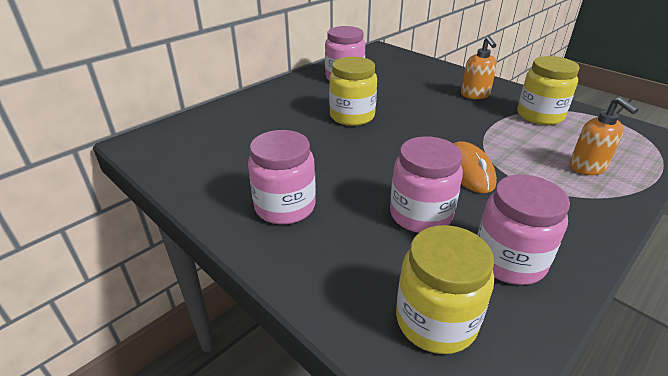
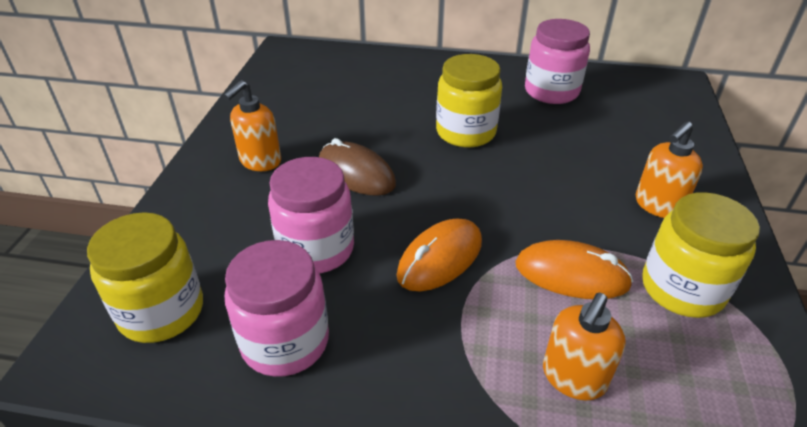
camera: 55 degrees right, 5 degrees up
(285, 207) = (260, 161): pink jar -> orange soap dispenser
(351, 169) = (356, 173): none -> brown mouse
(511, 137) = (571, 275): none -> orange mouse

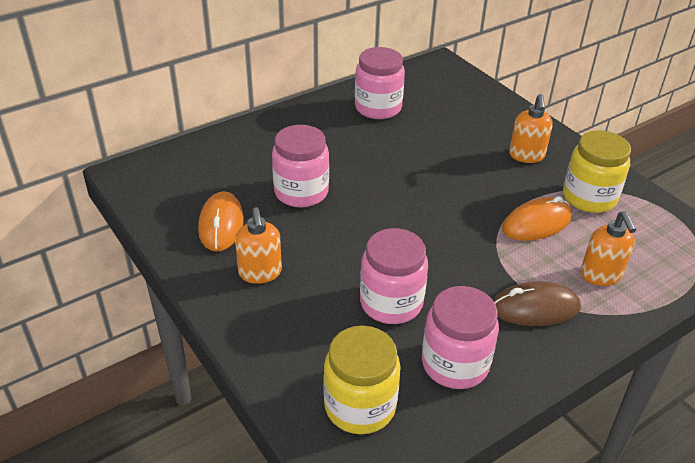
camera: 45 degrees left, 0 degrees up
(356, 173) = (340, 239): brown mouse -> brown mouse (535, 308)
(382, 122) = (301, 192): none -> pink jar
(440, 258) = (465, 259): orange mouse -> orange mouse (221, 224)
(465, 132) = (366, 168): yellow jar -> none

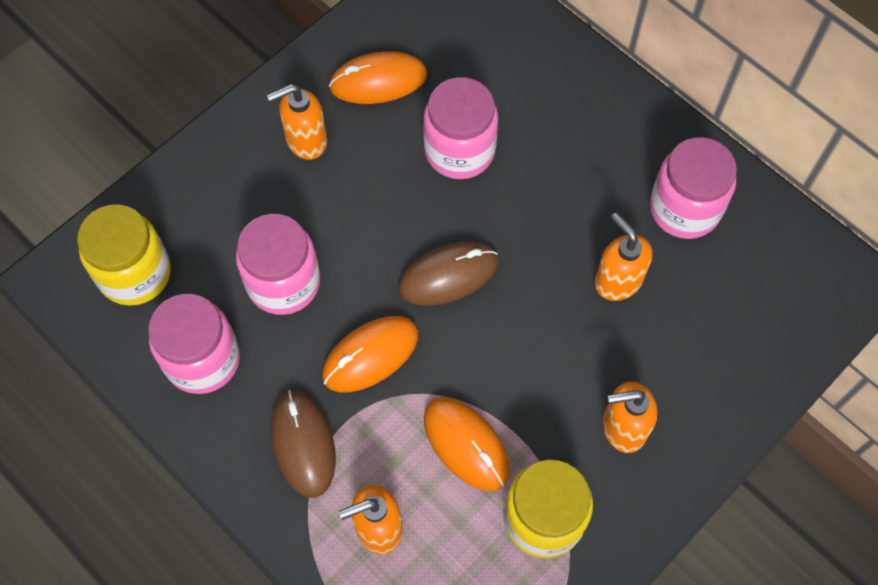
camera: 80 degrees right, 25 degrees up
(404, 212) = (448, 276): none -> brown mouse
(423, 141) = (617, 280): none -> orange soap dispenser
(463, 261) = (370, 355): none -> orange mouse

